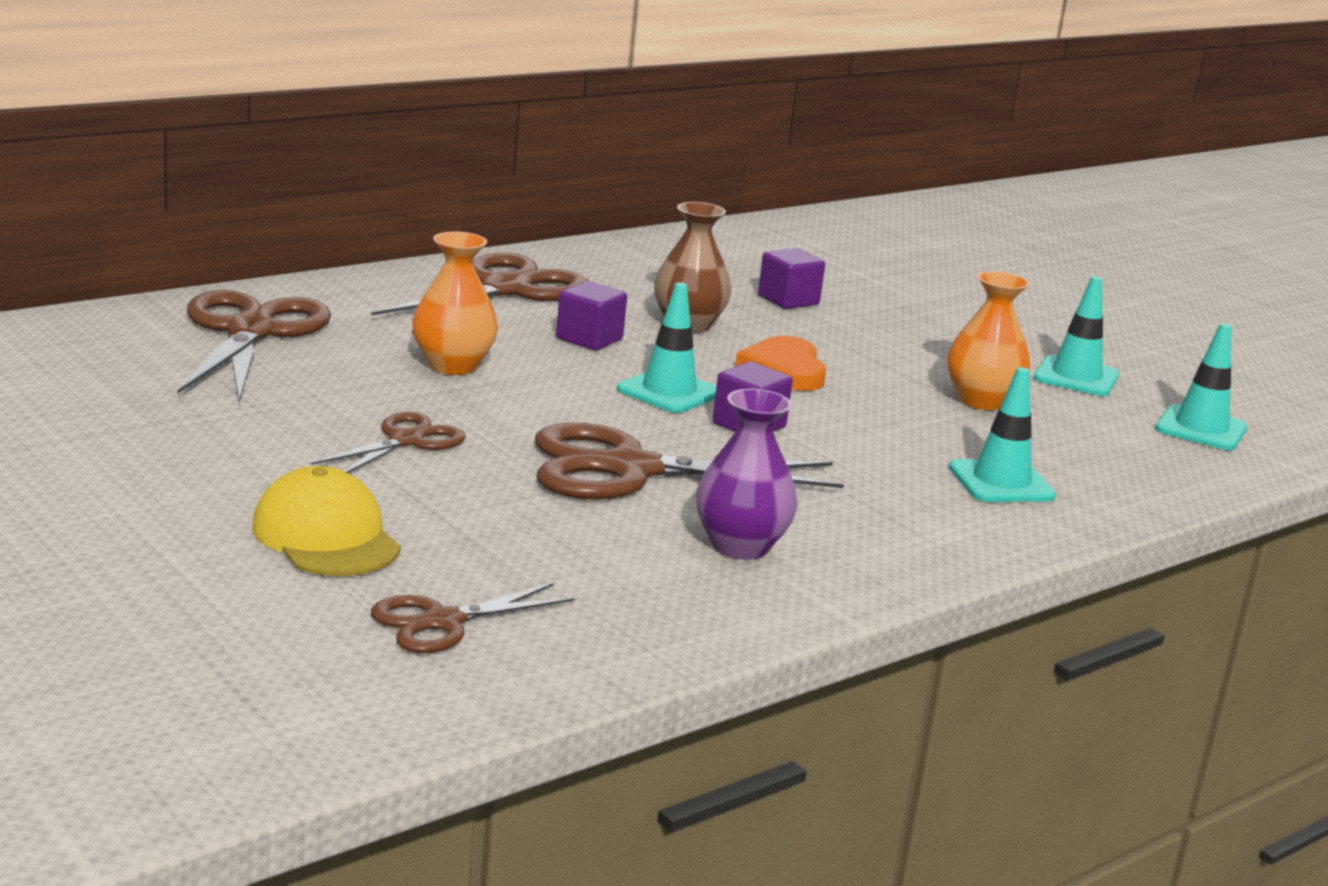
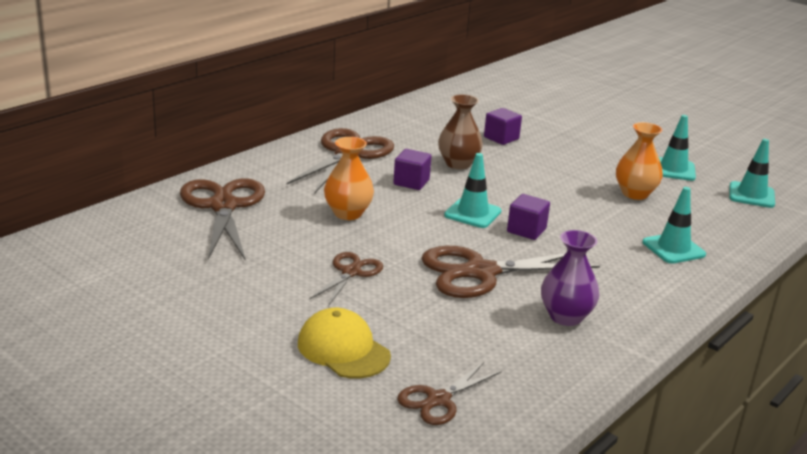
camera: 10 degrees left, 5 degrees up
(784, 370) = (524, 188): orange heart -> none

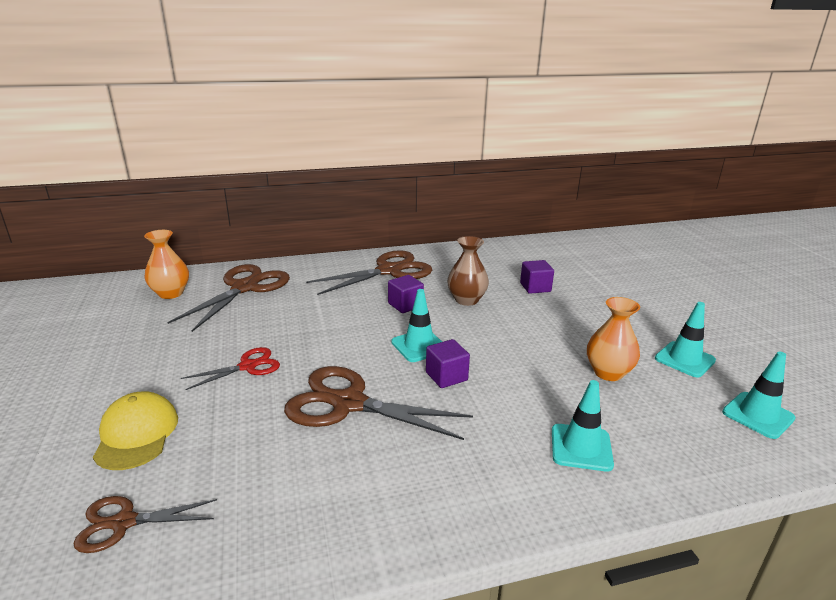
camera: 35 degrees right, 0 degrees up
(348, 213) = (319, 317): orange vase -> orange vase (171, 293)
(351, 272) = (248, 366): brown scissors -> red scissors
(565, 317) = (362, 482): purple vase -> none

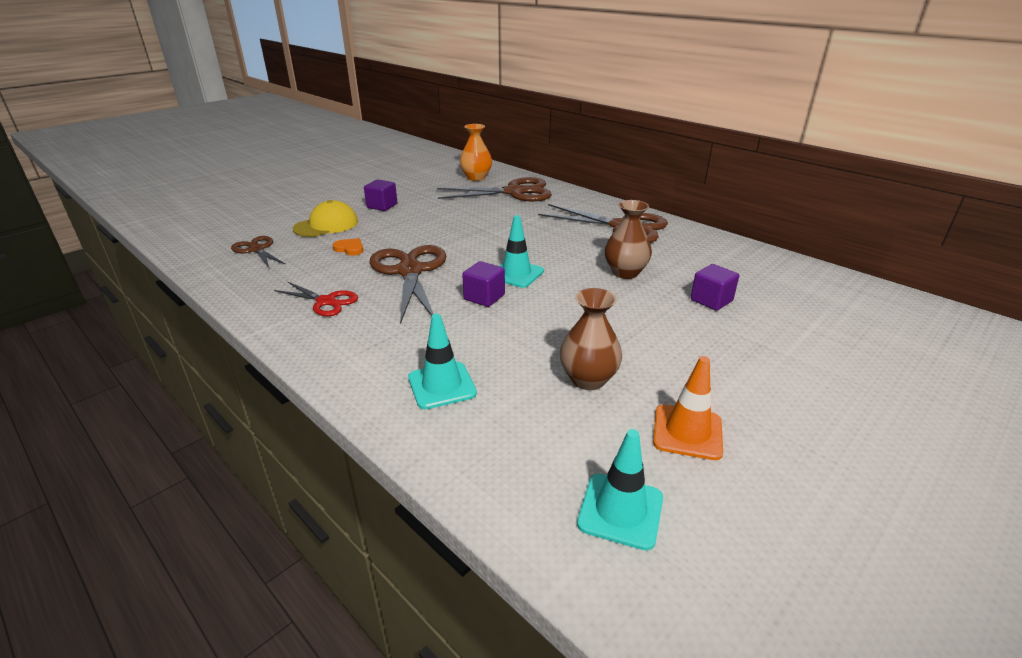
camera: 60 degrees right, 5 degrees up
(238, 432) = (350, 249): none -> orange heart
(248, 366) = (419, 227): red scissors -> red scissors (326, 301)
(405, 305) = (574, 250): purple cube -> purple cube (382, 206)
(608, 372) = (588, 379): orange vase -> brown vase
(684, 359) = (687, 432): turquoise traffic cone -> orange traffic cone

